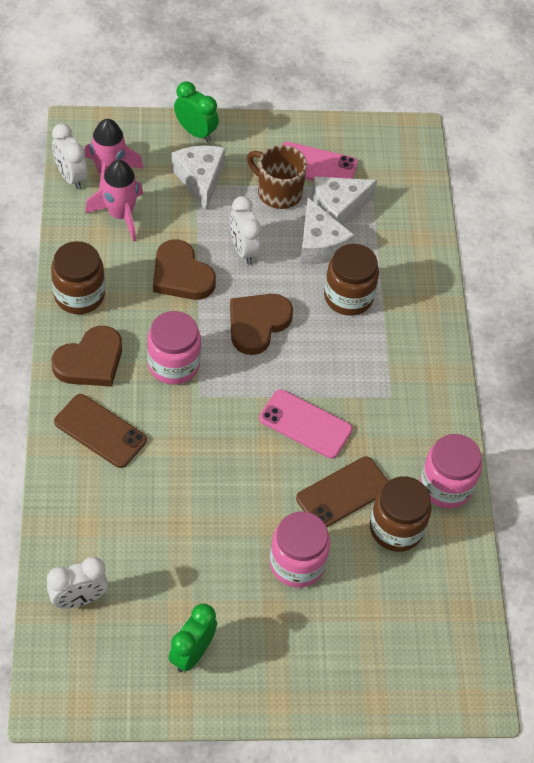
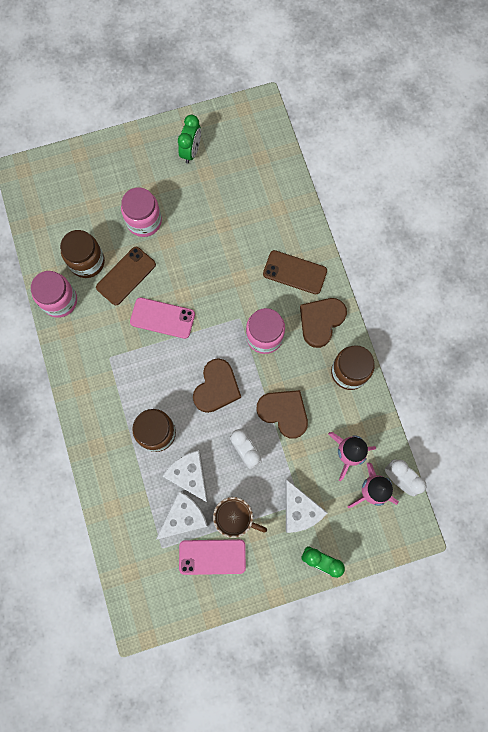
camera: 170 degrees right, 20 degrees up
(79, 599) = (266, 163): white clock -> none

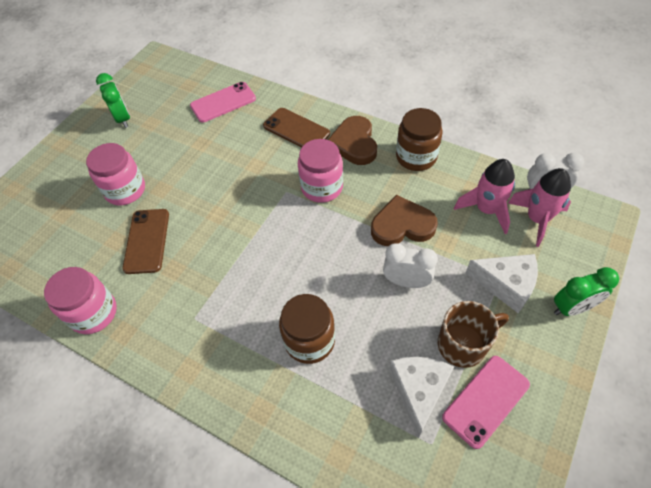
camera: 40 degrees left, 20 degrees down
(87, 262) = (95, 260): brown jar -> none
(162, 318) = (216, 245): pink phone -> pink phone (223, 102)
(189, 475) = (381, 348): white cheese -> none
(216, 387) = (324, 256): brown heart -> none
(295, 272) = (296, 130): brown phone -> brown phone turned 60 degrees clockwise

